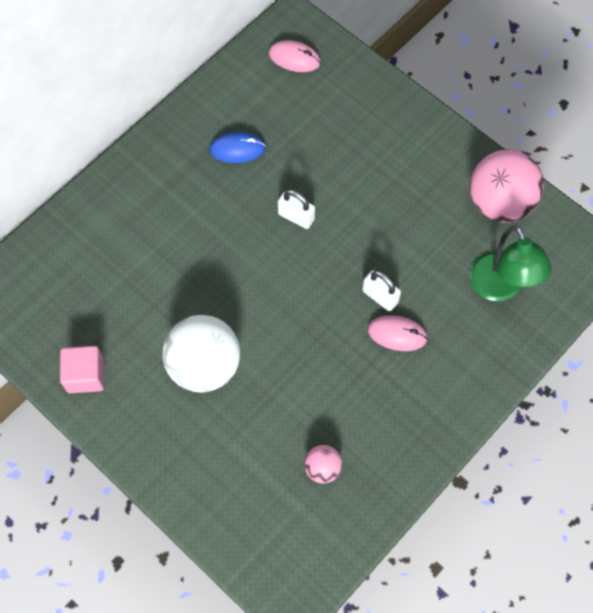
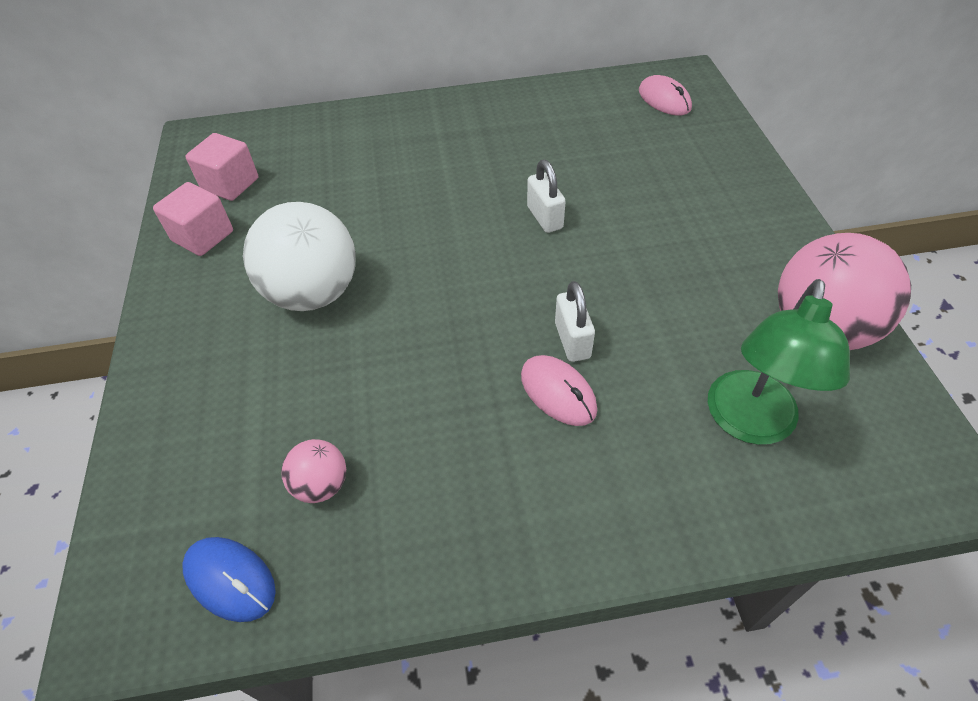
camera: 40 degrees right, 15 degrees down
(56, 324) = (230, 184): none -> pink cube
(237, 149) = (538, 139): blue mouse -> blue mouse (230, 579)

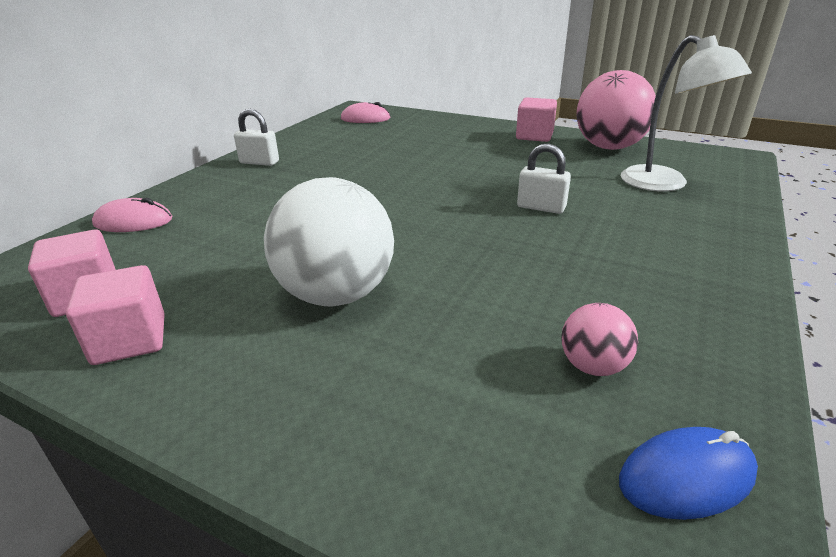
camera: 55 degrees left, 20 degrees down
(545, 217) = (409, 179): white padlock -> white padlock (259, 162)
(558, 392) = (585, 227): pink mouse -> pink mouse (133, 222)
(748, 423) = (665, 184): green lamp -> white lamp
(776, 247) = (534, 136): none -> pink cube

